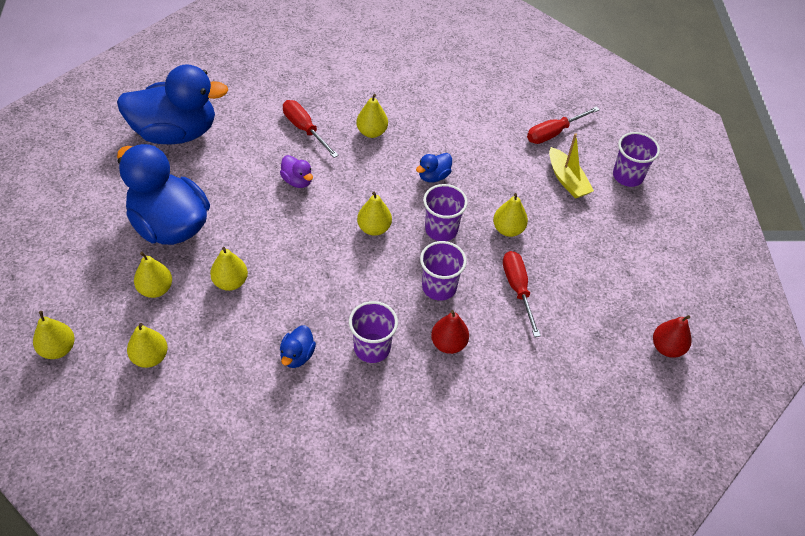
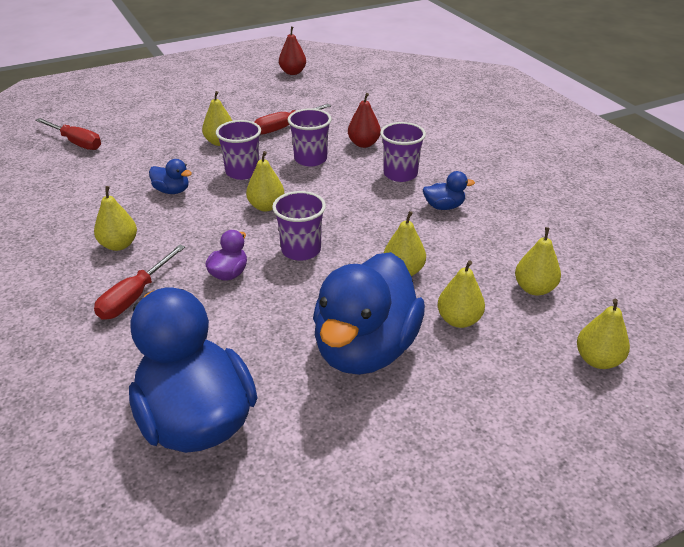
camera: 110 degrees left, 15 degrees down
(567, 180) = (141, 127): yellow boat -> none
(627, 176) = (122, 104): purple cup -> purple cup (301, 250)

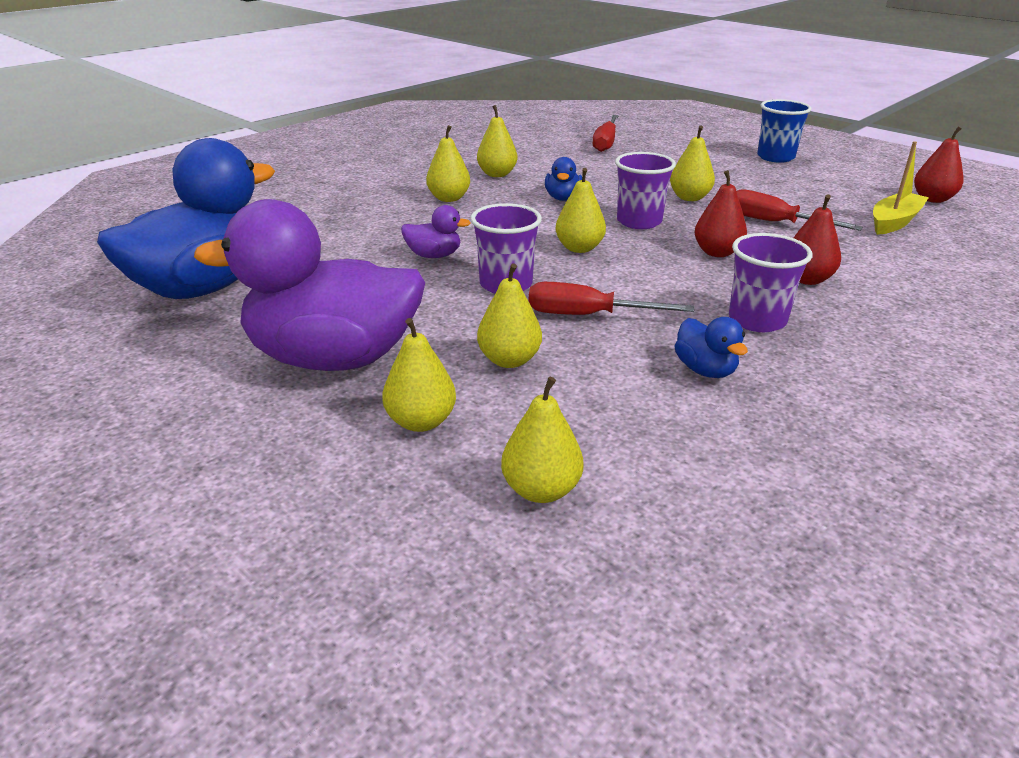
camera: 70 degrees right, 5 degrees down
(135, 296) = (372, 223): red screwdriver -> red screwdriver (588, 315)
(182, 91) = (775, 157): none -> blue cup
(310, 159) = (717, 252): purple cup -> red pear
(313, 94) = (894, 222): none -> yellow boat
(365, 349) = (333, 358): blue duck -> purple duck
(597, 360) = (375, 585): yellow pear -> yellow pear (497, 174)

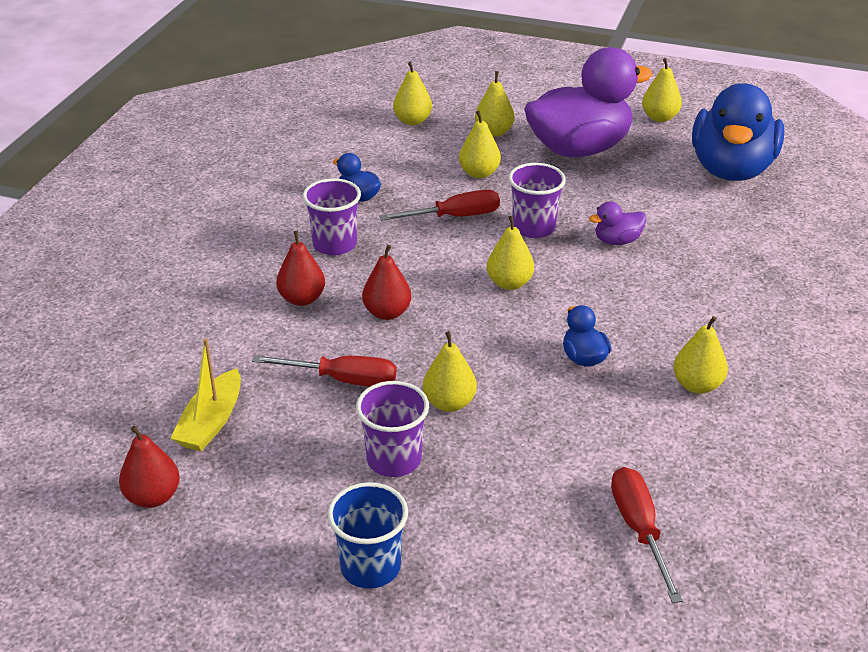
camera: 155 degrees right, 5 degrees up
(449, 198) = (694, 321): yellow pear -> yellow pear (659, 118)
(639, 221) = (480, 339): purple cup -> purple cup (394, 459)

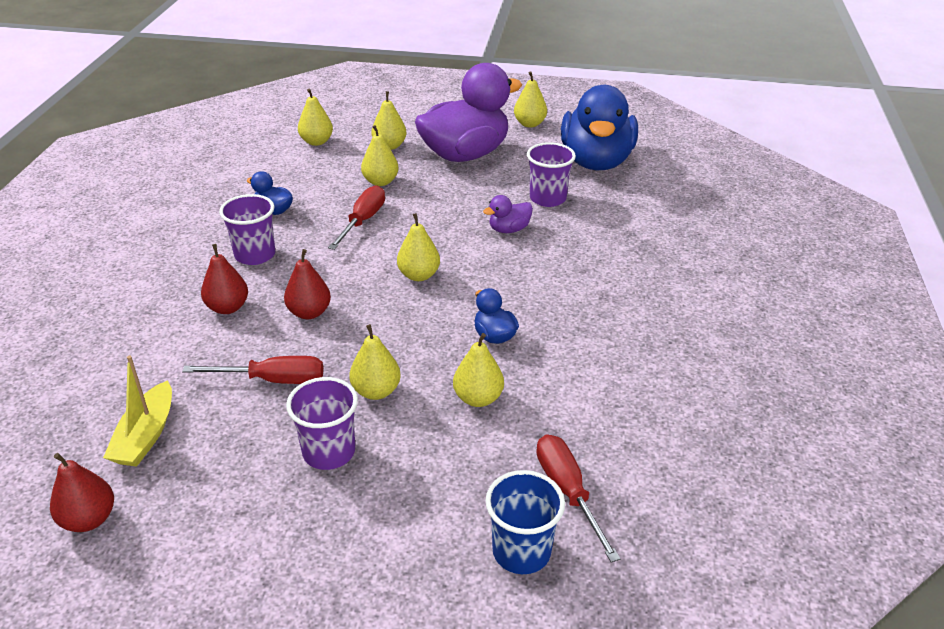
camera: 10 degrees left, 0 degrees up
(370, 567) = (316, 564): blue cup -> blue cup (521, 551)
(454, 217) = (363, 221): red screwdriver -> red screwdriver turned 45 degrees counterclockwise
(533, 228) = (434, 224): purple cup -> purple cup (547, 198)
(697, 385) = (598, 350): yellow pear -> yellow pear (478, 398)

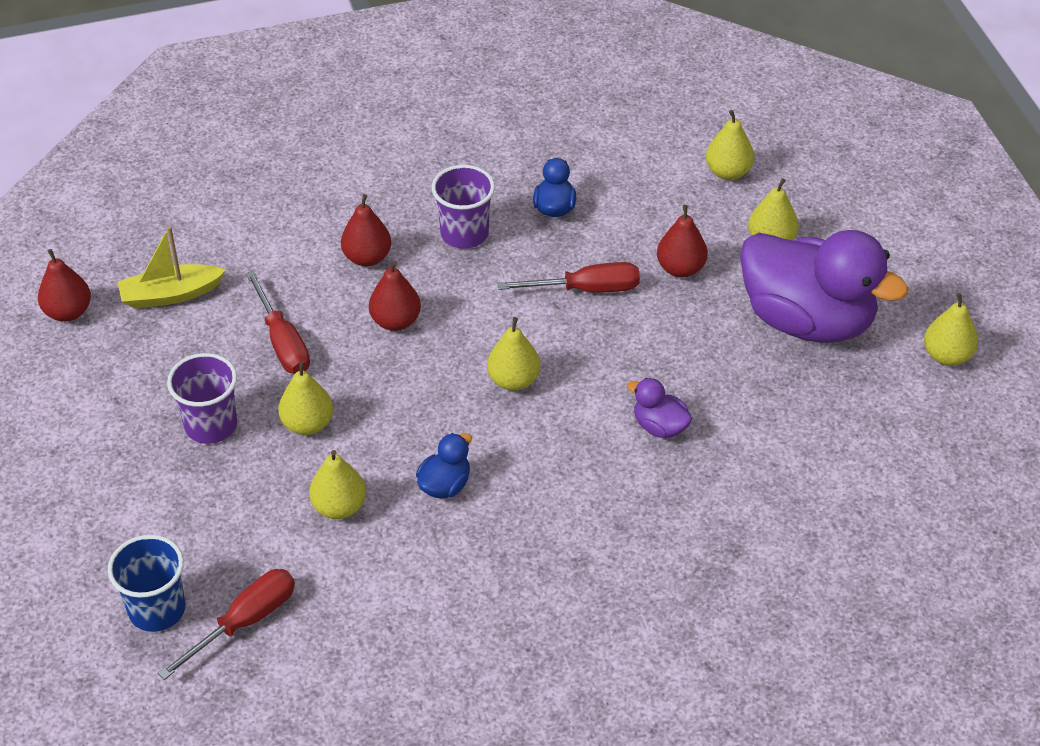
camera: 65 degrees right, 10 degrees up
(380, 182) = (680, 268): yellow pear -> red pear
(547, 198) = (759, 440): purple cup -> none
(596, 162) = (896, 462): blue duck -> none

